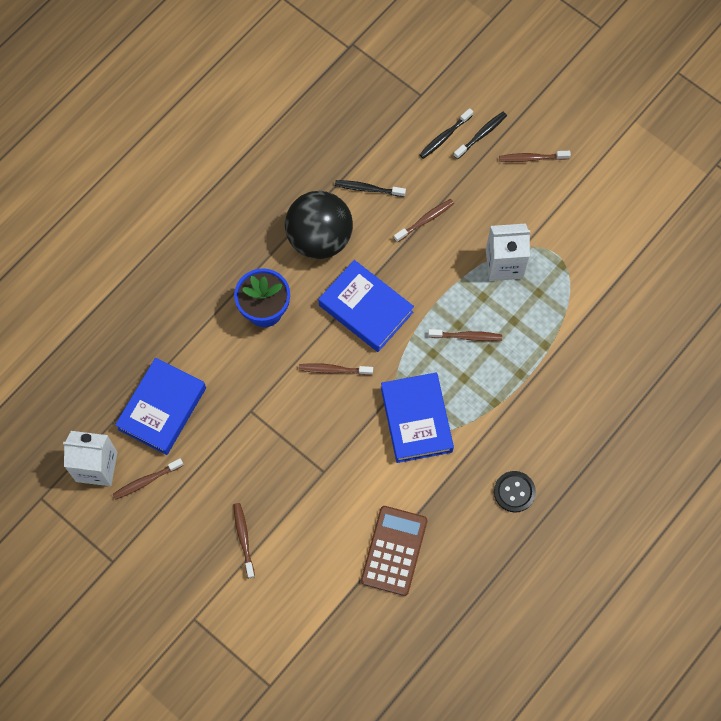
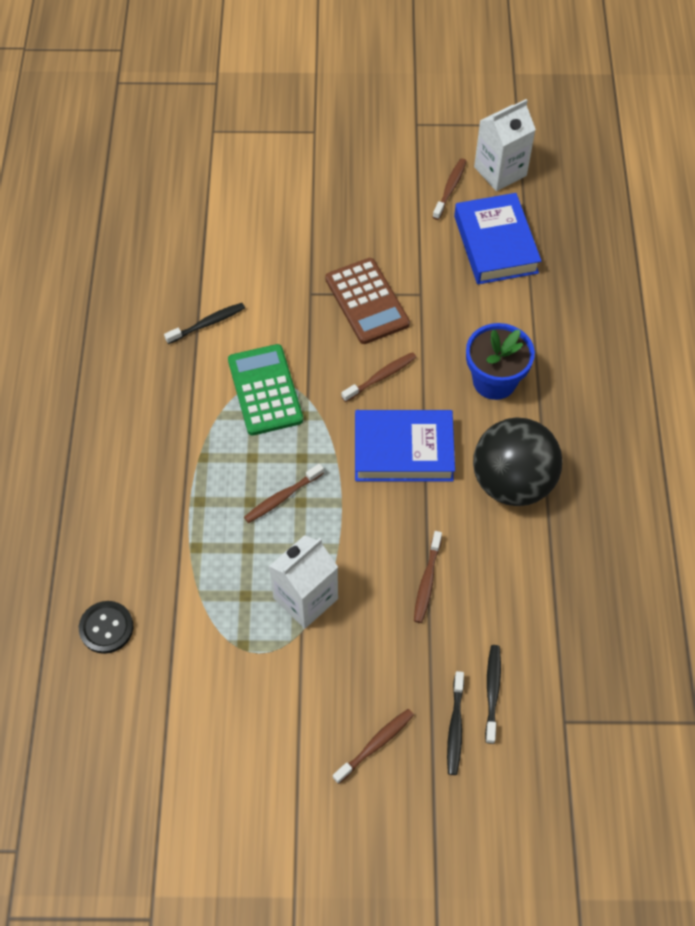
camera: 140 degrees right, 10 degrees down
(243, 539) = (329, 204): brown toothbrush -> none
(368, 189) = (515, 568): black toothbrush -> black toothbrush (207, 324)
(394, 550) = (193, 279): brown calculator -> brown calculator (367, 301)
(416, 420) = (265, 390): blue book -> green calculator
(514, 492) = (121, 395): black button -> black button (106, 628)

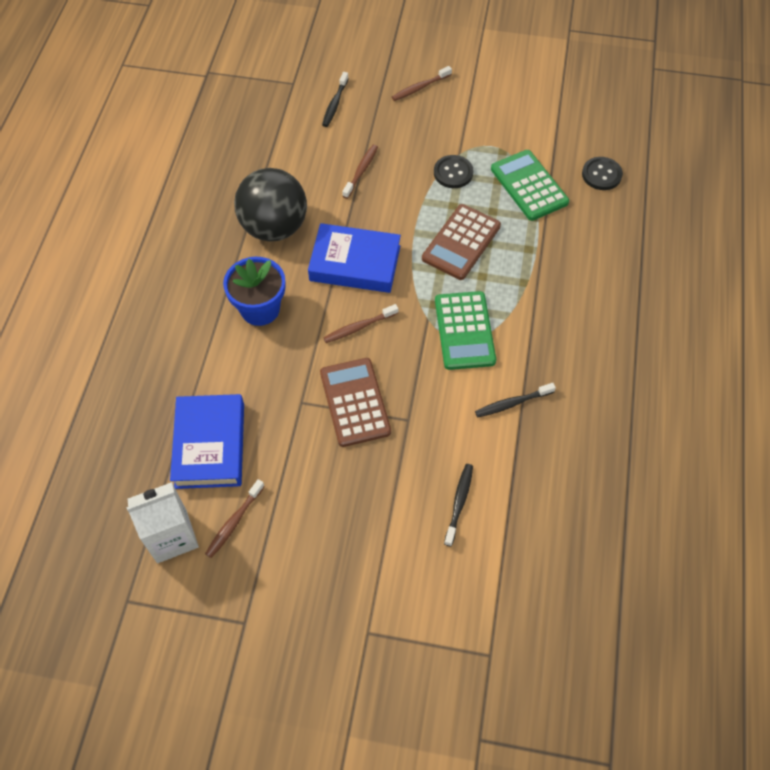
camera: 170 degrees left, 0 degrees up
(203, 594) = (529, 186): none -> green calculator
(282, 497) = (461, 242): brown toothbrush -> brown calculator
(305, 598) = (453, 173): white carton -> black button
(455, 727) = (365, 89): black toothbrush -> black toothbrush (459, 503)

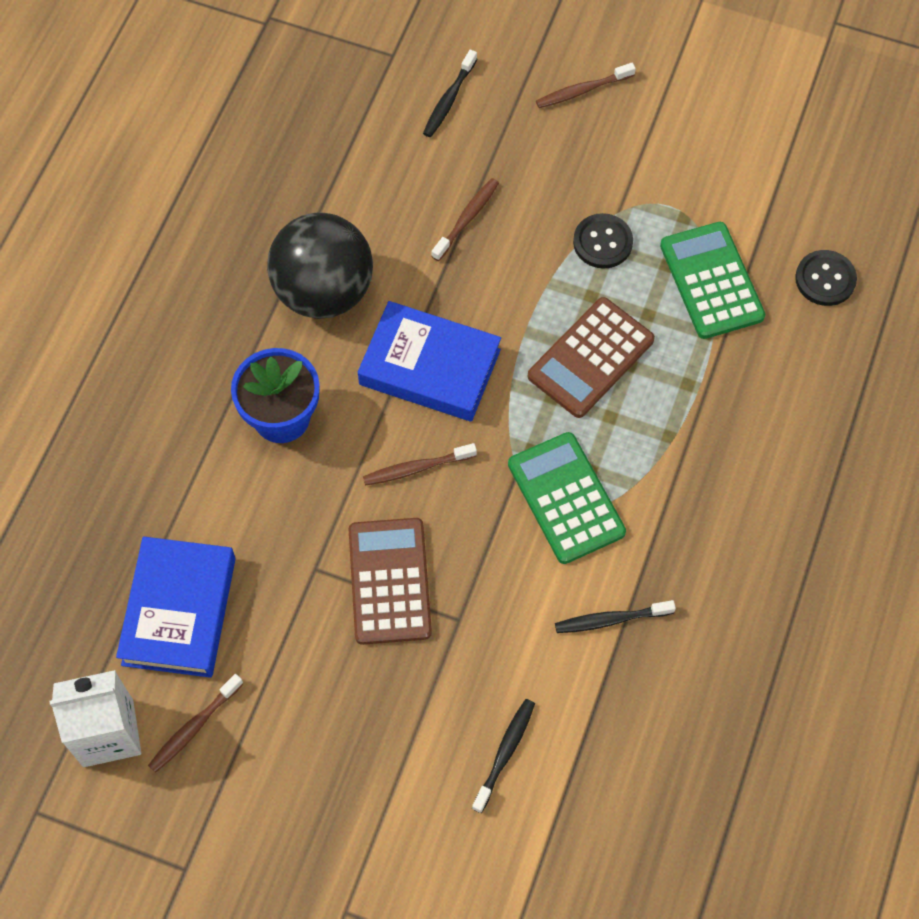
camera: 10 degrees right, 5 degrees up
(464, 331) = (566, 498): green calculator -> green calculator turned 150 degrees clockwise

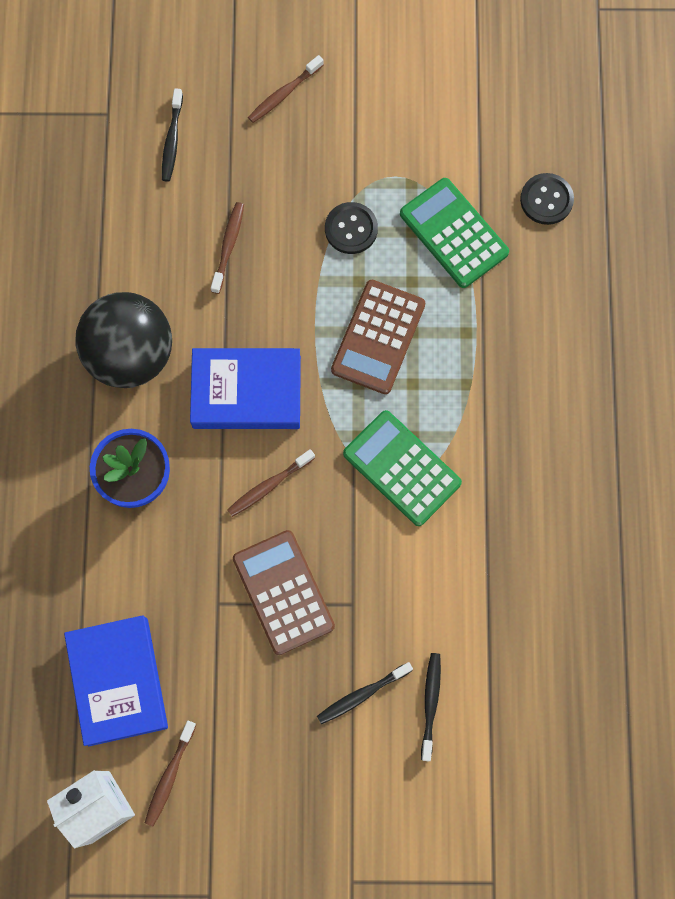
camera: 20 degrees left, 10 degrees up
(611, 619) = (475, 560): black toothbrush -> black toothbrush (362, 694)

